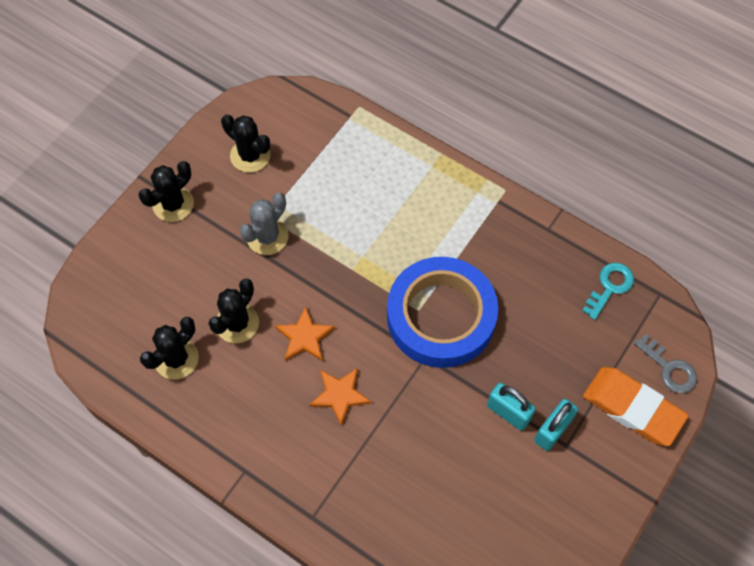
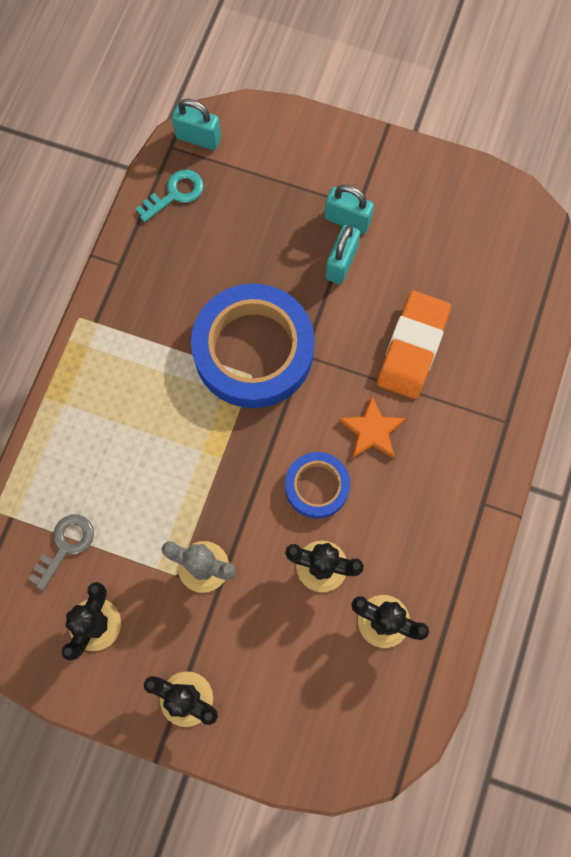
camera: 105 degrees left, 10 degrees up
(304, 337) = (317, 486): orange star -> blue tape
(609, 287) = (175, 194): turquoise key -> turquoise key turned 120 degrees clockwise
(632, 408) = (303, 154): orange eraser -> orange eraser (412, 347)
(666, 319) = (198, 138): none -> turquoise padlock
(669, 368) = (251, 128): grey key -> grey key (65, 546)

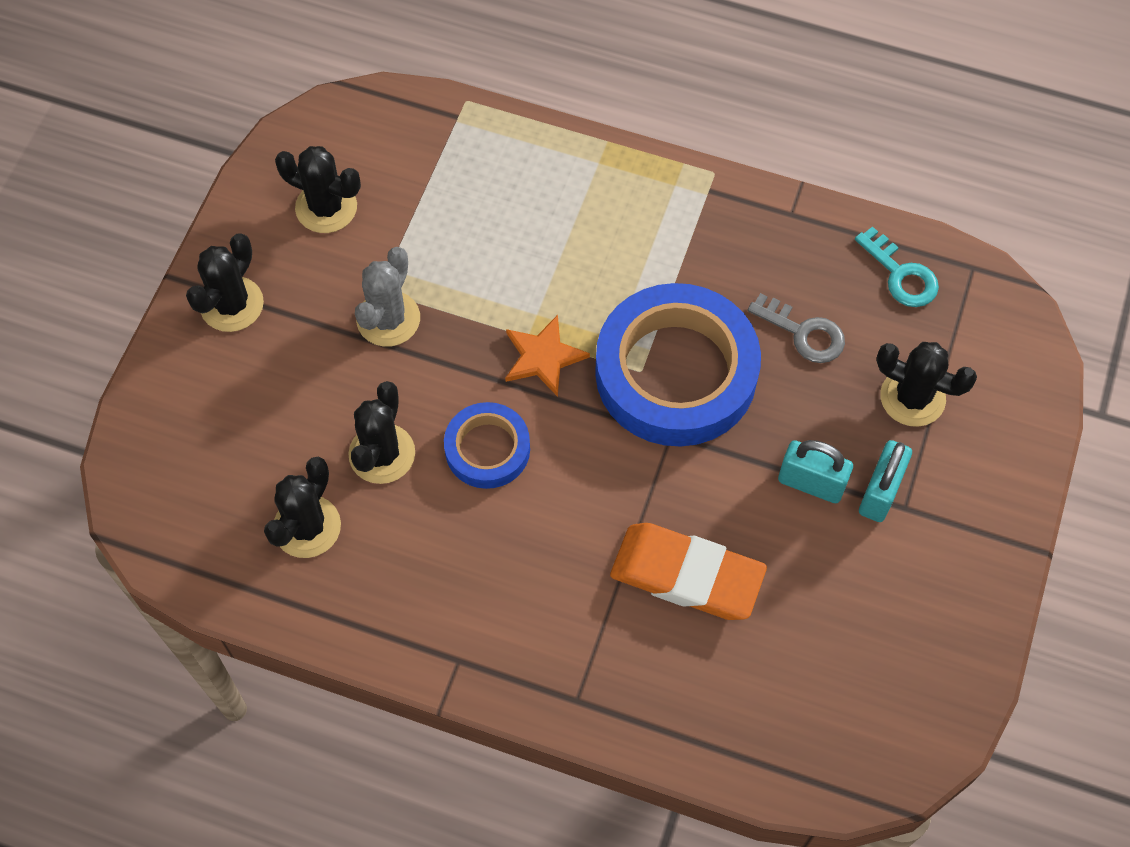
camera: 90 degrees right, 10 degrees down
(65, 546) = (421, 173): grey key -> grey key (803, 333)
(198, 138) = (991, 300): turquoise padlock -> none
(274, 194) = (912, 397): none -> black cactus
(372, 430) = (564, 518): orange star -> orange star (543, 357)

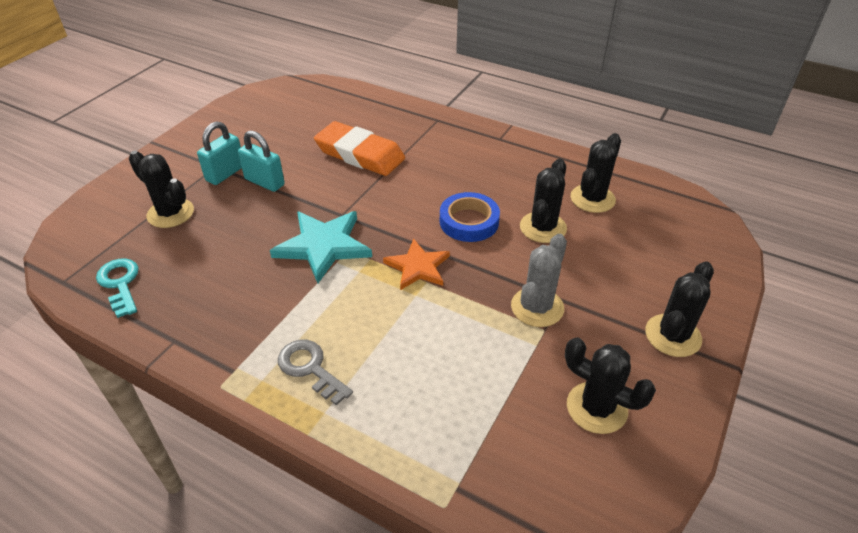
camera: 170 degrees left, 20 degrees down
(676, 372) = (323, 246): blue tape -> turquoise star
(803, 333) = (219, 257): grey key -> grey key (310, 368)

